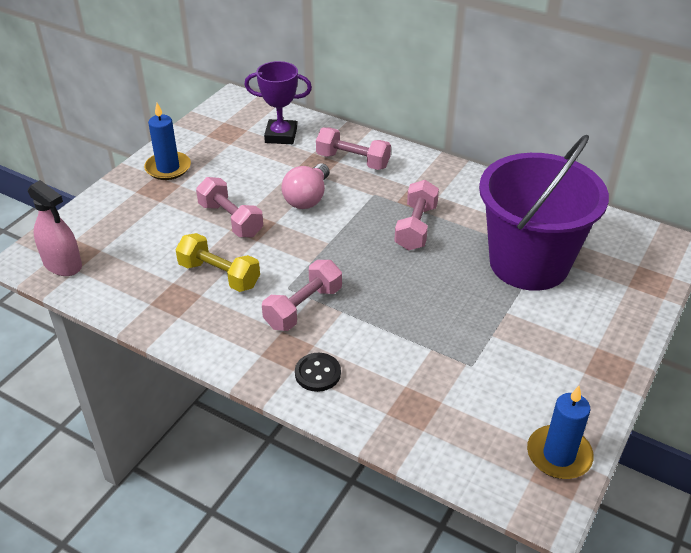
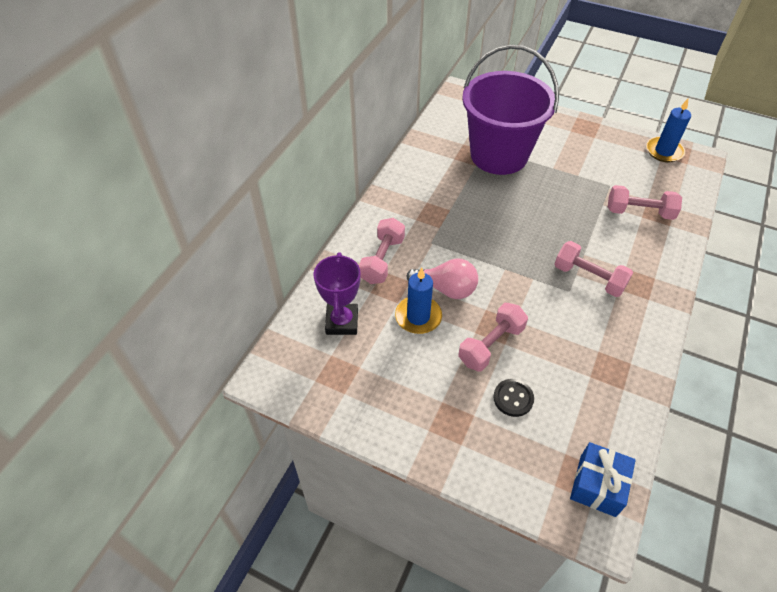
camera: 95 degrees left, 10 degrees up
(62, 264) = (597, 485): pink spray bottle -> blue gift
(168, 168) = (413, 420): blue candle -> blue candle (418, 317)
(219, 275) = (570, 341): yellow dumbbell -> none
(317, 373) = (652, 263): black button -> black button (513, 398)
(416, 227) = (472, 214): pink dumbbell -> pink dumbbell (639, 212)

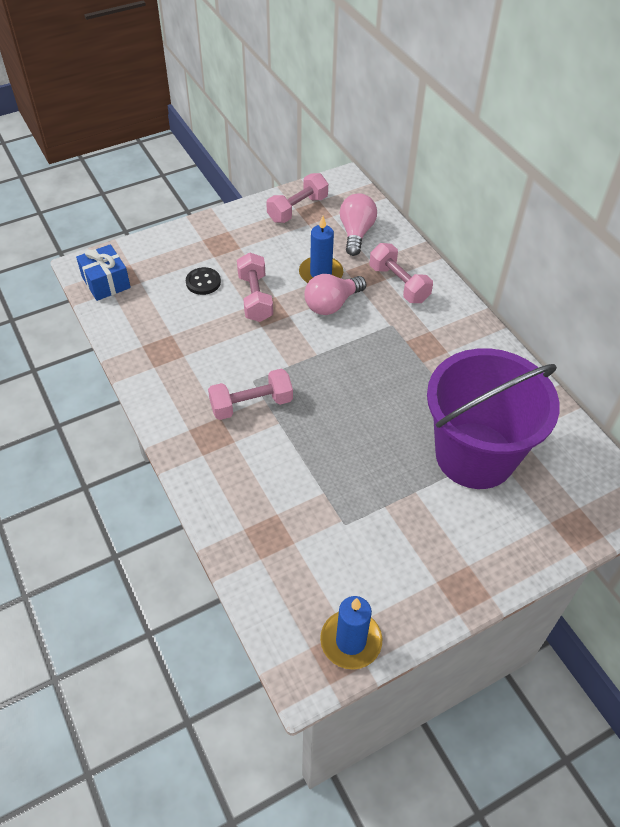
camera: 125 degrees right, 0 degrees up
(342, 322) = (356, 233): purple trophy -> pink light bulb
(639, 212) = (284, 516): pink dumbbell -> pink dumbbell (297, 209)

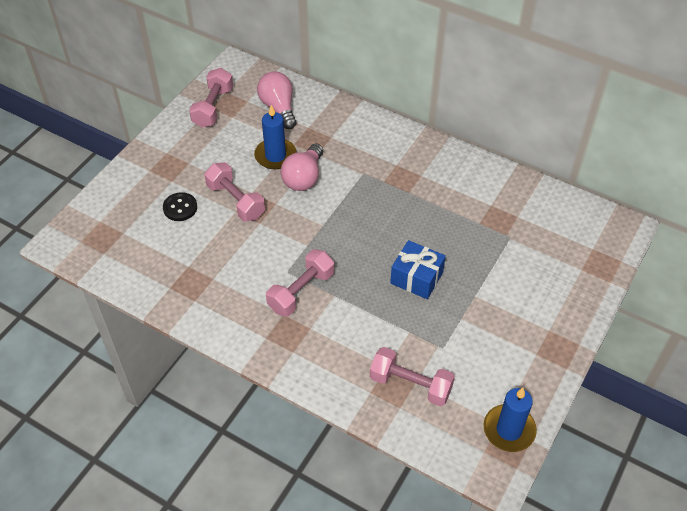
camera: 30 degrees left, 0 degrees up
(106, 282) = (91, 247): blue gift -> blue gift (416, 278)
(398, 284) = (344, 136): pink dumbbell -> pink dumbbell (410, 384)
(475, 455) = (497, 246): purple bucket -> none

